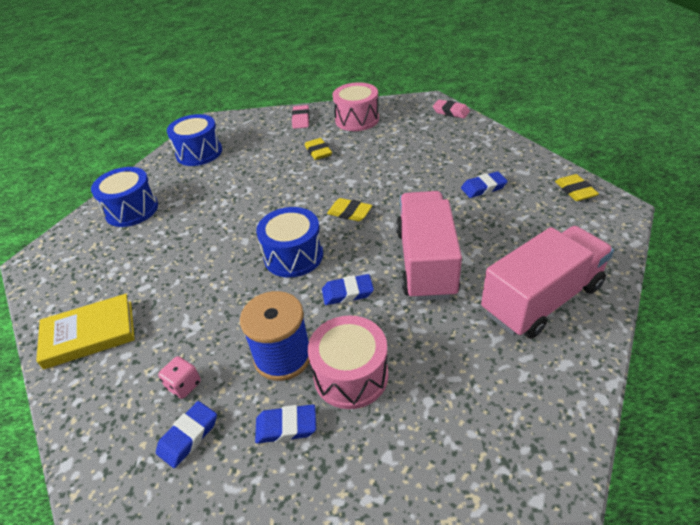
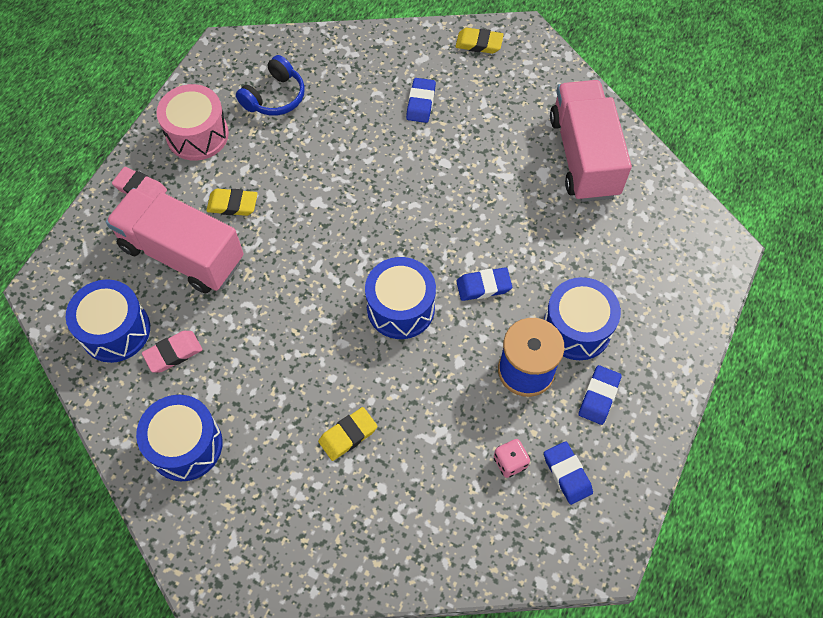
camera: 65 degrees left, 20 degrees up
(89, 334) = (386, 536): yellow book -> none
(347, 292) = (483, 286): blue eraser -> blue eraser turned 60 degrees clockwise
(349, 213) = (371, 229): yellow eraser -> yellow eraser (348, 435)
(351, 375) = (576, 328): pink drum -> blue drum
(415, 131) = (275, 97): none -> blue headphones
(426, 262) = (488, 207): pink truck -> pink truck (182, 254)
(451, 112) = (266, 45): pink eraser -> pink eraser (173, 353)

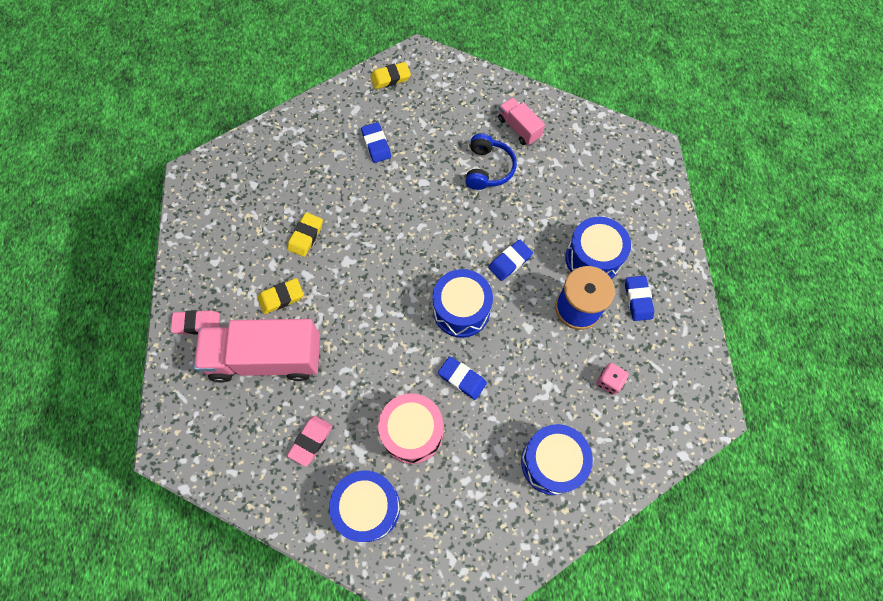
camera: 30 degrees left, 5 degrees up
(115, 330) = (252, 449): blue drum -> blue drum (552, 462)
(197, 135) = (215, 255): pink drum -> pink drum (412, 432)
(275, 97) = (259, 194): blue headphones -> blue headphones (488, 169)
(348, 435) = (484, 428): yellow eraser -> yellow eraser (305, 236)
(567, 474) = (652, 367): blue eraser -> blue eraser (462, 379)
(583, 156) = (519, 128): pink truck -> pink truck, size x0.50

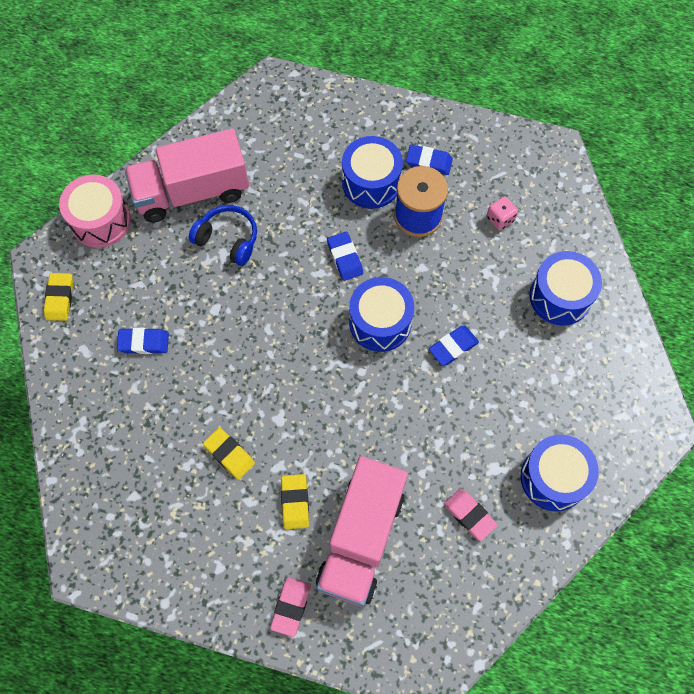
camera: 70 degrees left, 0 degrees up
(412, 432) = (492, 412): pink drum -> pink drum (100, 221)
(519, 128) = (192, 192): pink truck -> pink truck, size x2.01

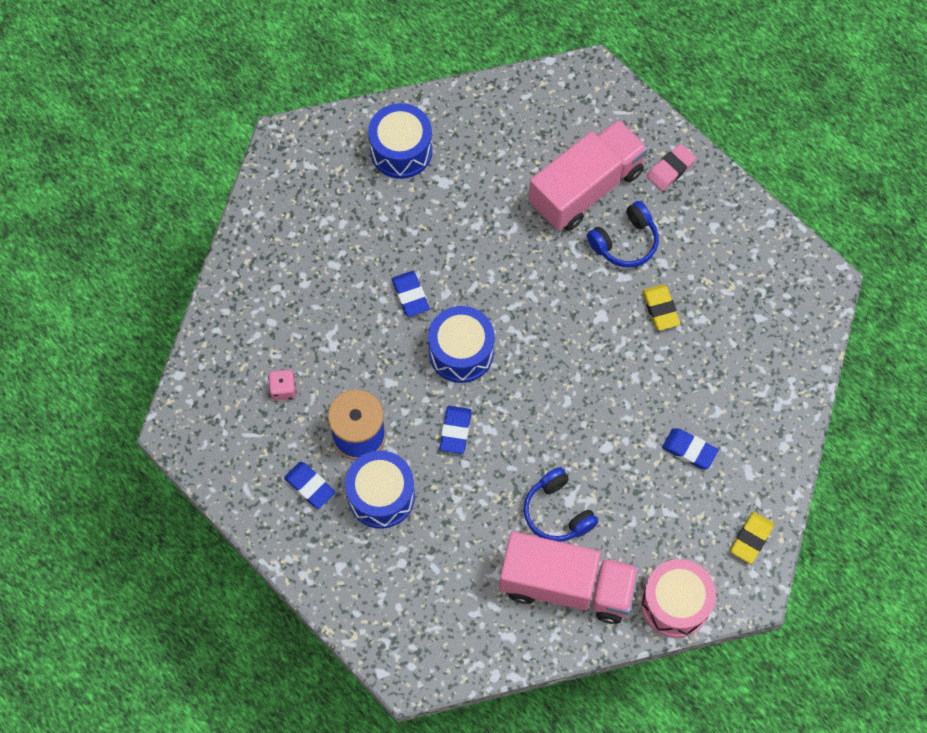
camera: 150 degrees left, 0 degrees up
(295, 502) = (625, 242): yellow eraser -> blue headphones
(453, 347) = (410, 295): blue eraser -> blue eraser turned 75 degrees clockwise
(469, 515) = (488, 159): pink eraser -> none
(560, 297) = (284, 288): blue drum -> none

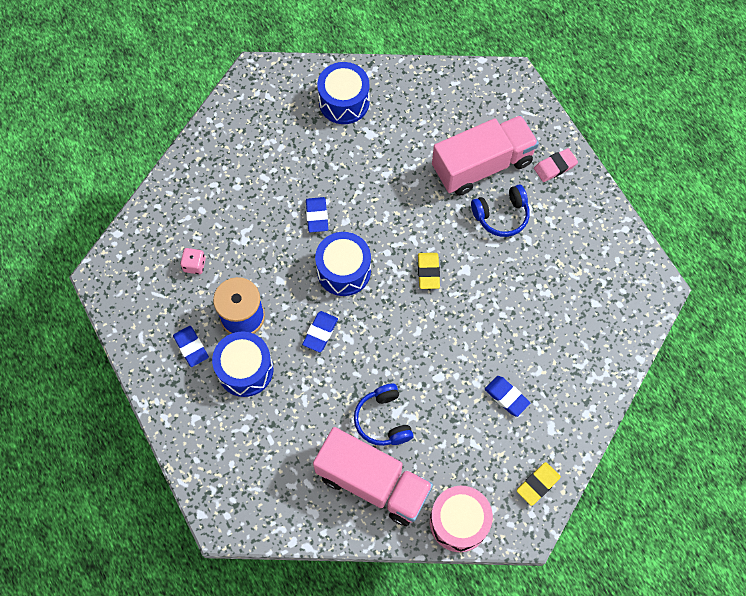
camera: 15 degrees right, 0 degrees up
(660, 309) = (515, 276): yellow eraser -> yellow eraser (428, 272)

